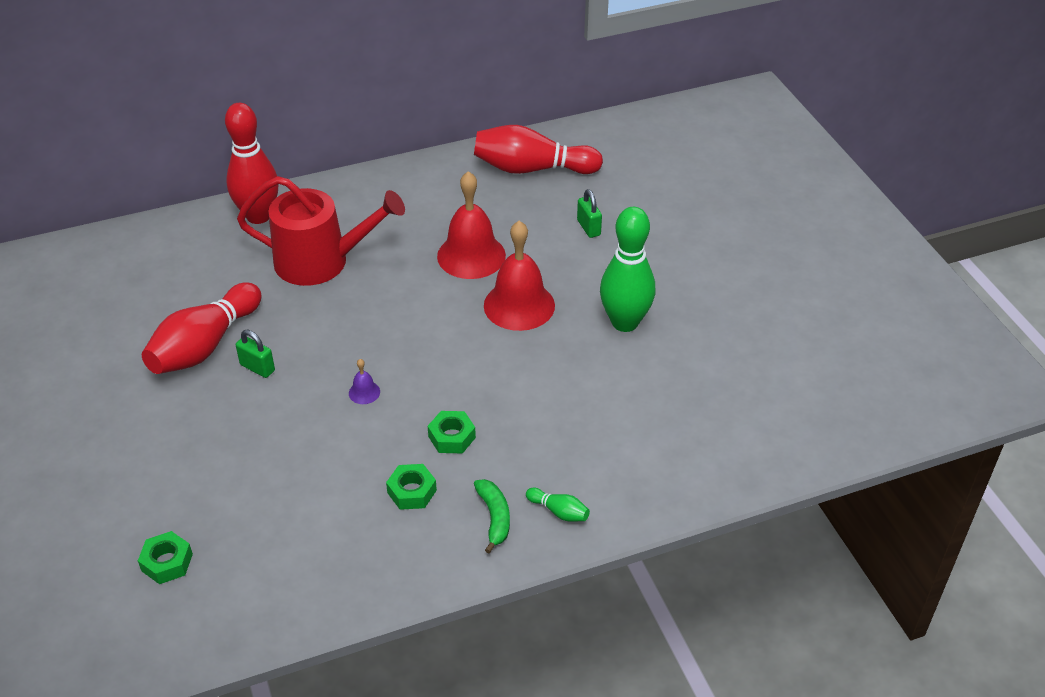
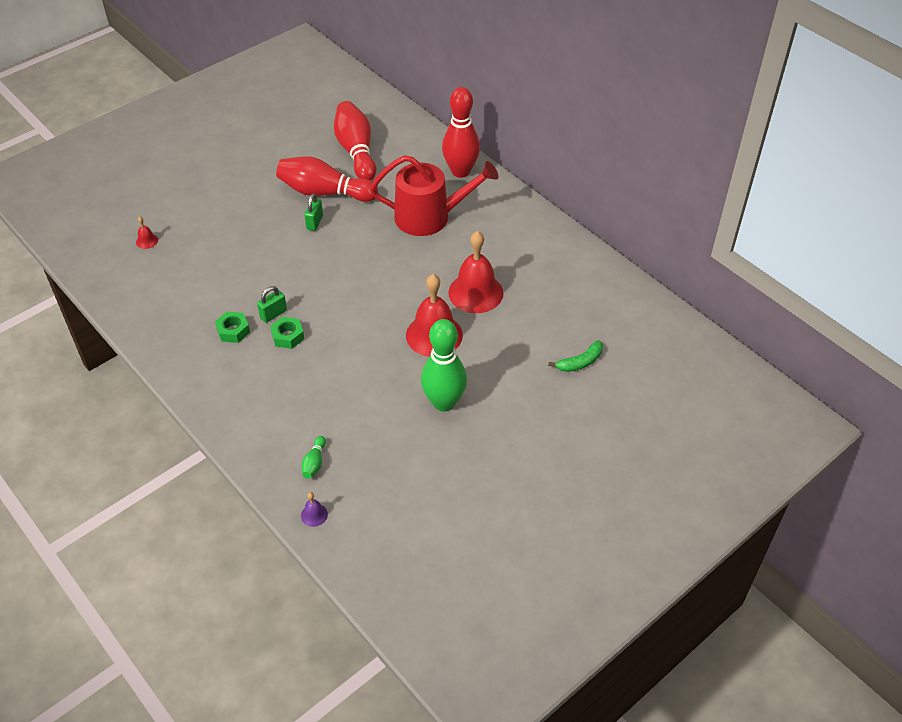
camera: 70 degrees right, 5 degrees up
(167, 562) = (147, 241): green nut -> red bell
(320, 261) = (429, 217): red watering can -> red watering can turned 75 degrees counterclockwise
(364, 392) = (312, 280): purple bell -> purple bell (314, 515)
(494, 517) = (223, 379): green banana -> green banana (580, 362)
(532, 169) = (599, 298): red bowling pin -> red bowling pin (356, 151)
(559, 511) = (239, 412): green bowling pin -> green bowling pin (314, 462)
(588, 228) = (545, 352): green padlock -> green padlock (273, 314)

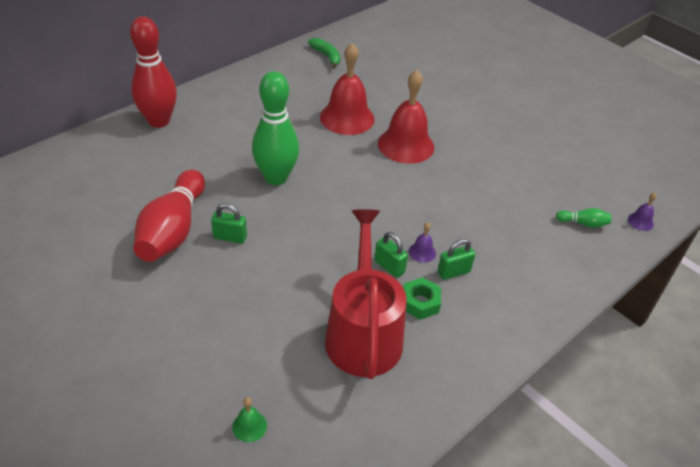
camera: 95 degrees left, 5 degrees down
(147, 241) = (249, 426): red bell -> green bell
(263, 355) = (453, 272): none -> green padlock
(288, 336) = (422, 252): green nut -> purple bell
(356, 151) = (96, 203): red bowling pin -> none
(429, 217) = (232, 145): red watering can -> red watering can (363, 333)
(444, 402) = (487, 141): green bowling pin -> green bowling pin (276, 177)
(580, 362) = (426, 67): green banana -> green banana (326, 56)

